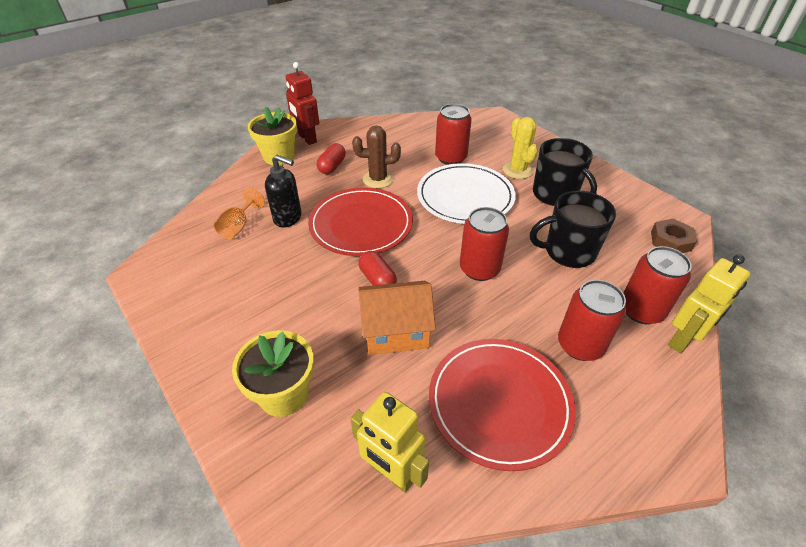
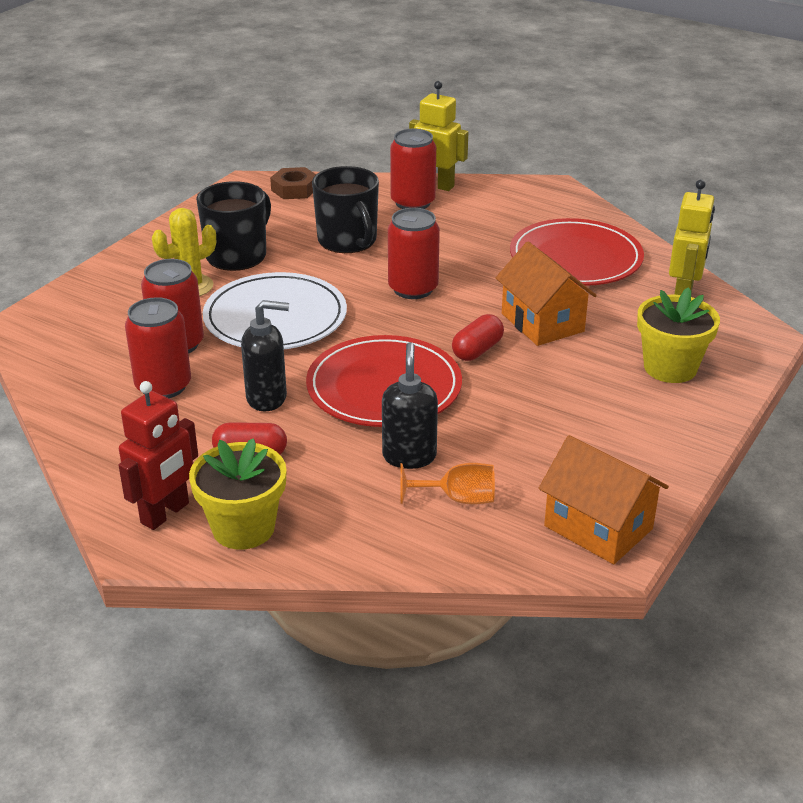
camera: 110 degrees left, 10 degrees down
(165, 275) = (598, 527): none -> orange house
(378, 179) = (267, 398): brown cactus -> black soap dispenser
(580, 345) = (480, 228): red can -> red can (163, 386)

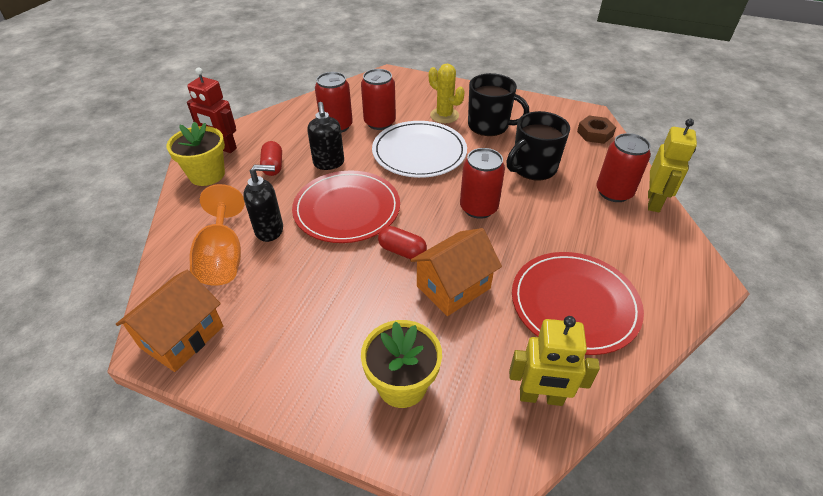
camera: 80 degrees right, 10 degrees up
(458, 499) = (223, 258): orange goblet -> orange goblet, size x1.63

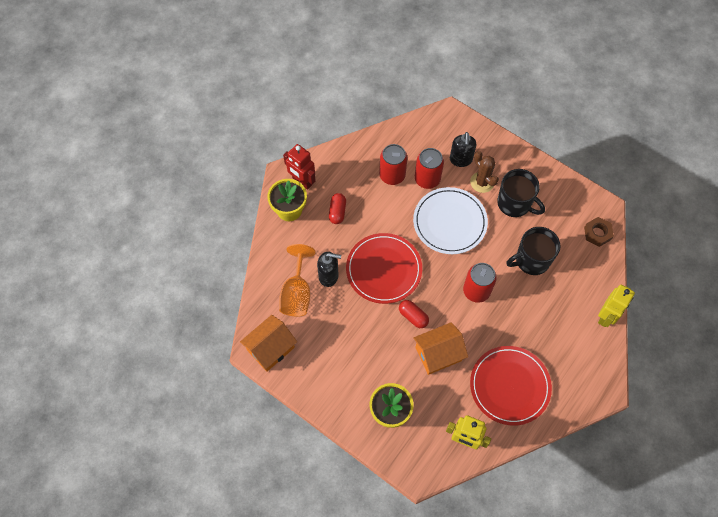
camera: 15 degrees right, 20 degrees up
(329, 163) = (379, 218): black soap dispenser -> black soap dispenser (460, 160)
(444, 115) = (482, 182): yellow cactus -> brown cactus
(614, 192) = (581, 300): red can -> none

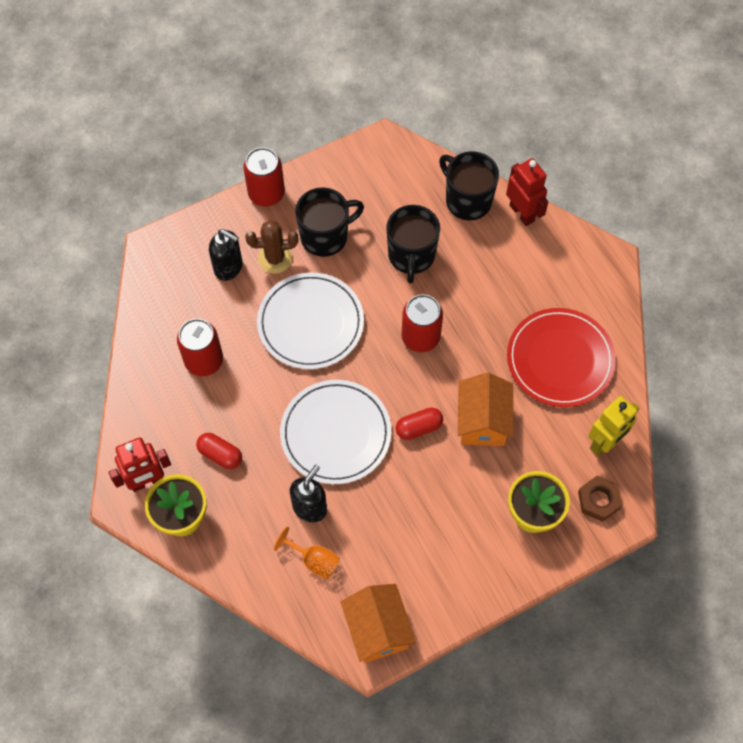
camera: 65 degrees left, 0 degrees up
(297, 293) = (314, 560): orange goblet -> orange goblet, size x0.61
(384, 269) = (335, 433): red plate -> white plate
(427, 179) = (234, 320): red can -> red can (266, 193)
(594, 277) = (467, 200): none -> black mug
(597, 233) = (413, 168): brown nut -> brown nut (598, 500)
(606, 316) = (522, 213): yellow robot -> red robot

